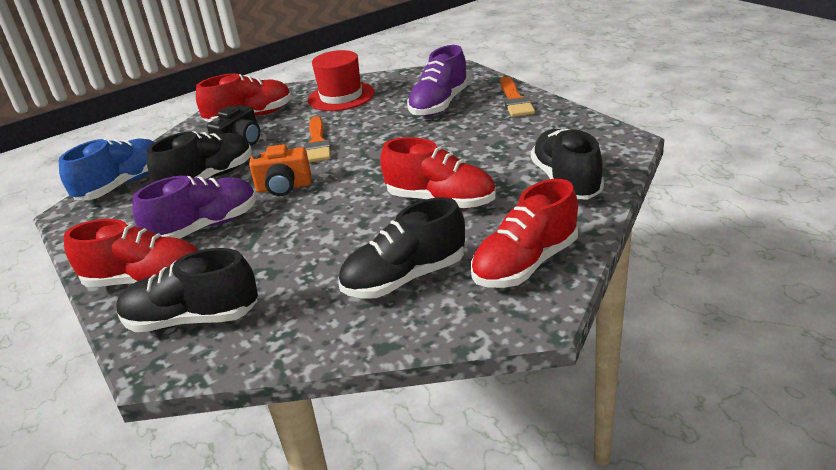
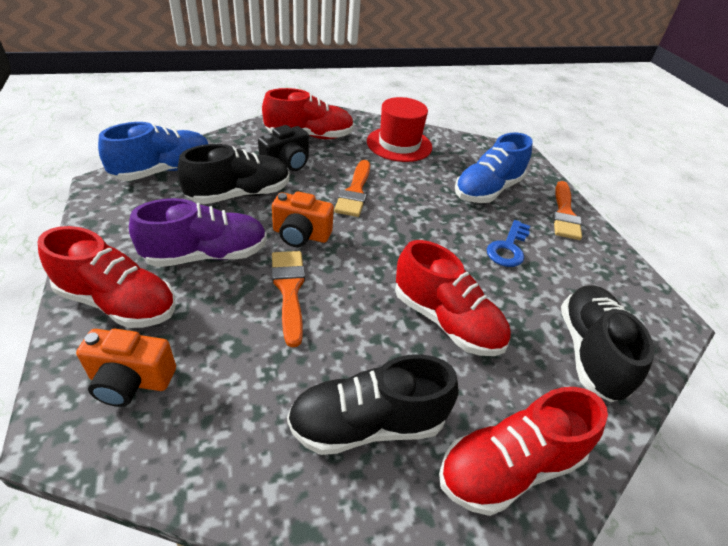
camera: 10 degrees right, 10 degrees up
(192, 319) = (131, 381): black shoe -> orange camera
(295, 225) = (289, 290): none -> orange brush
(439, 105) = (487, 190): purple shoe -> blue shoe
(474, 138) = (508, 248): none -> blue key

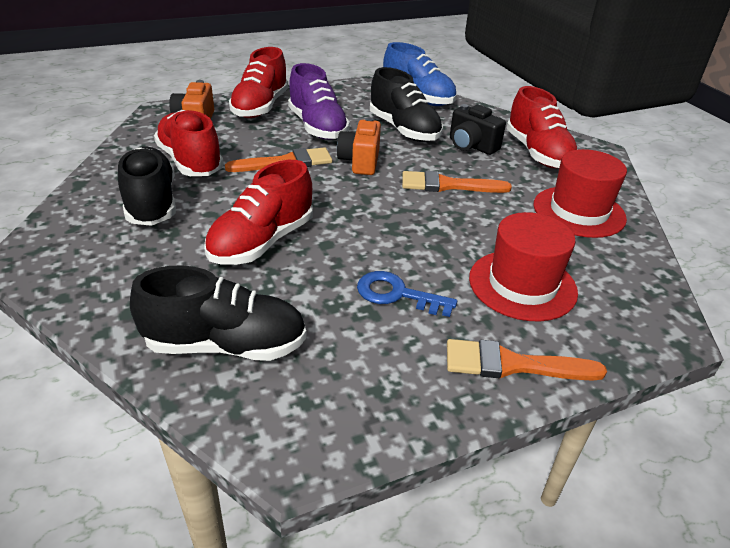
camera: 85 degrees right, 5 degrees down
(487, 190) = (522, 285): blue shoe -> red hat
(509, 467) = (99, 270): red shoe -> red shoe (190, 162)

